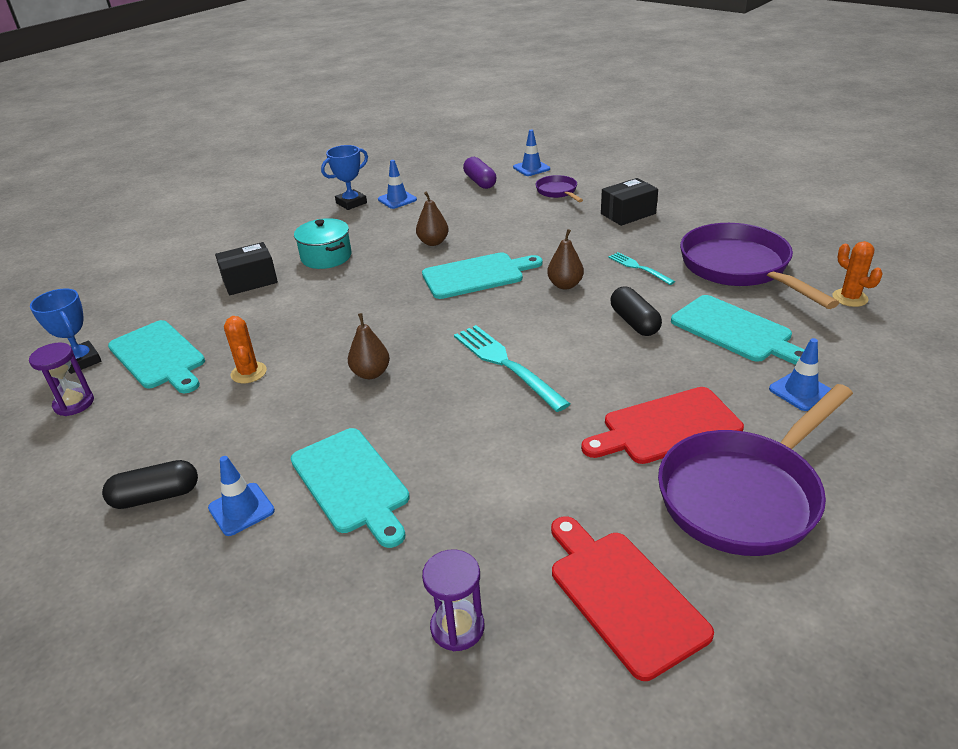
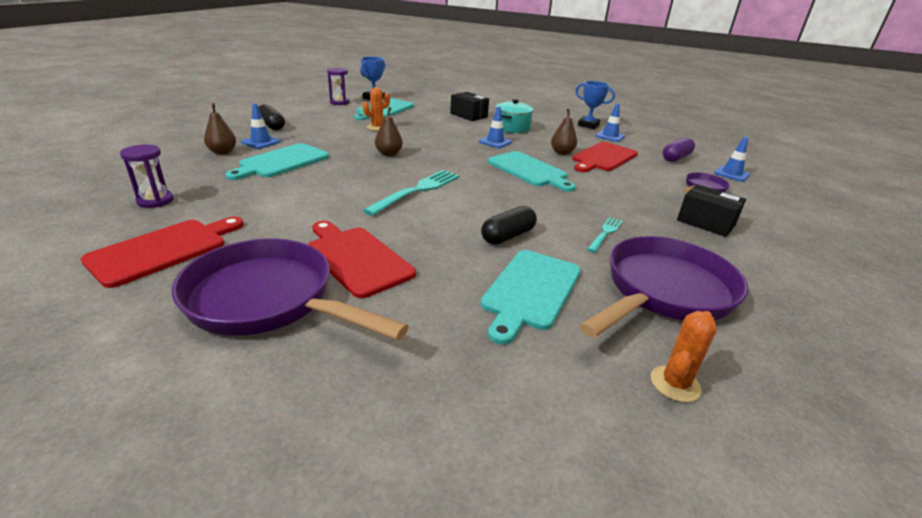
camera: 65 degrees right, 5 degrees down
(460, 221) = (603, 158): none -> red cutting board
(565, 285) = (544, 203): brown pear -> brown pear (222, 152)
(800, 391) = (438, 335): blue traffic cone -> blue traffic cone (495, 142)

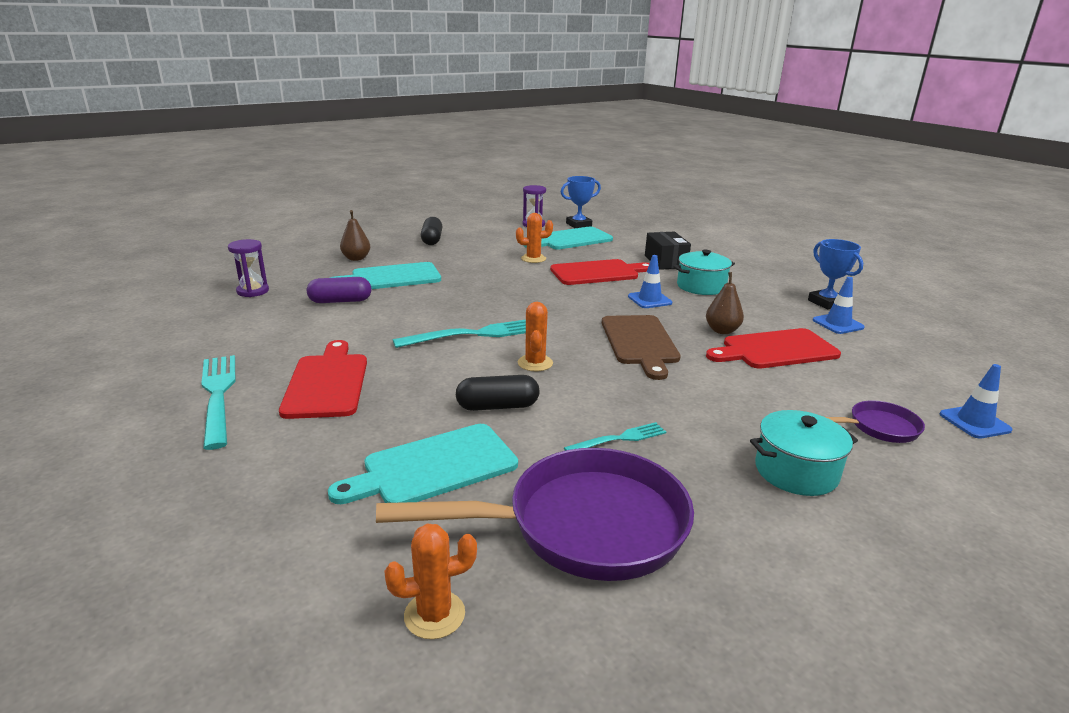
camera: 35 degrees right, 5 degrees down
(163, 250) = (206, 333): red cutting board -> red cutting board (598, 273)
(261, 142) = (400, 254): blue traffic cone -> none
(268, 300) = (218, 395): purple pan -> turquoise fork
(389, 154) = (503, 289): brown pear -> none
(487, 200) = (535, 363): none -> orange cactus
(529, 170) = (640, 342): turquoise cutting board -> brown cutting board
(676, 158) = (905, 376): purple capsule -> purple capsule (340, 301)
(706, 222) = (796, 471): black box -> turquoise pot

